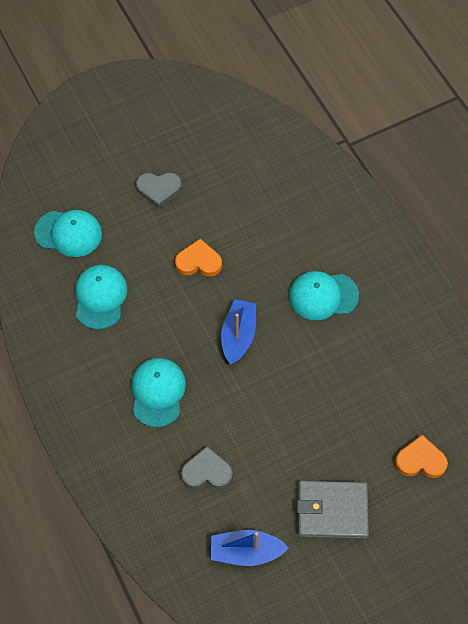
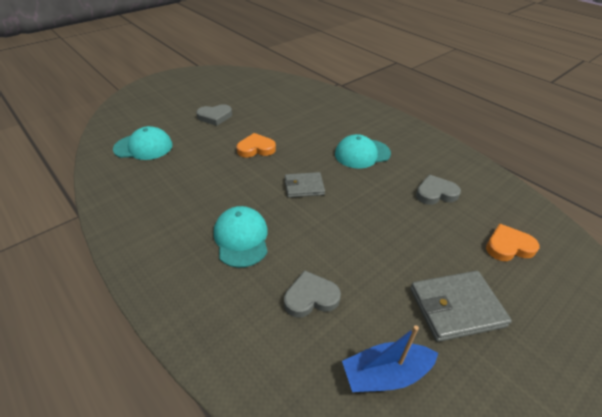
camera: 15 degrees left, 20 degrees down
(100, 297) = (175, 180): turquoise cap -> none
(238, 336) = (304, 186): blue boat -> grey wallet
(381, 376) = (435, 193): none -> grey heart

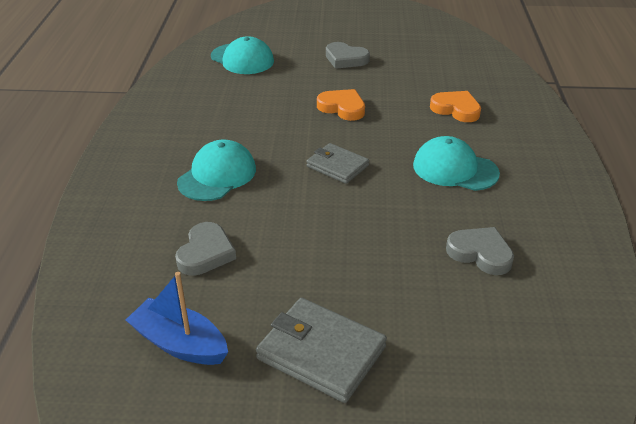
camera: 45 degrees right, 5 degrees down
(311, 297) = (205, 253): grey heart -> grey heart turned 75 degrees clockwise
(508, 246) = (481, 353): orange heart -> orange heart (456, 109)

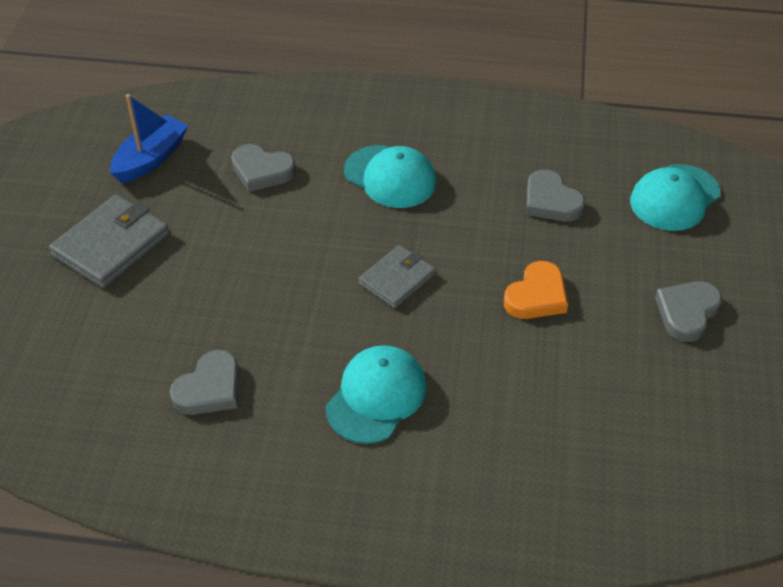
camera: 95 degrees right, 10 degrees up
(246, 102) = (551, 201): none -> grey heart
(456, 109) = (531, 428): orange heart -> none

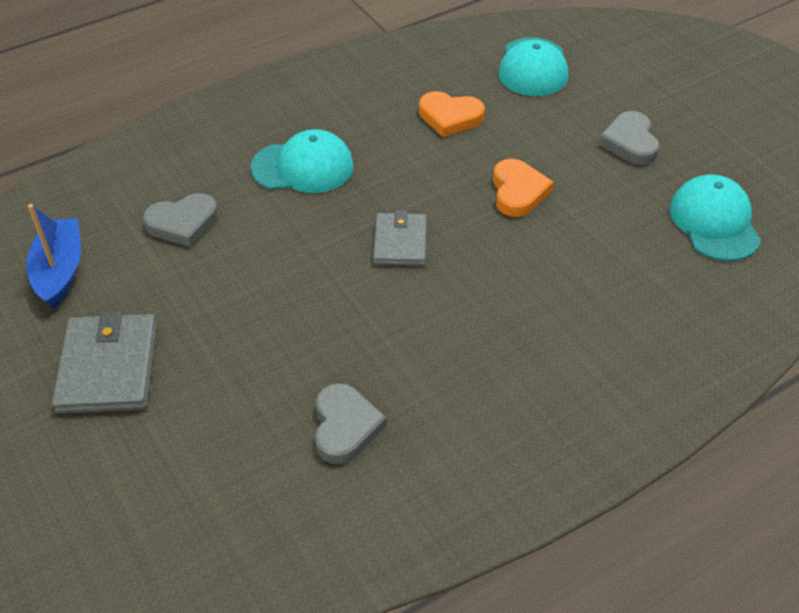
camera: 40 degrees left, 0 degrees up
(376, 396) = (487, 341): turquoise cap -> turquoise cap (714, 222)
(551, 201) = (450, 117): grey heart -> orange heart

